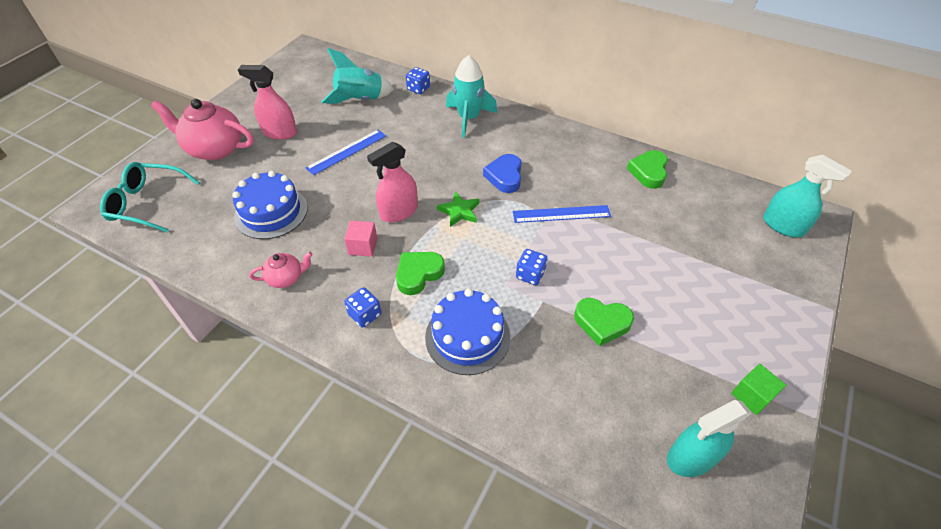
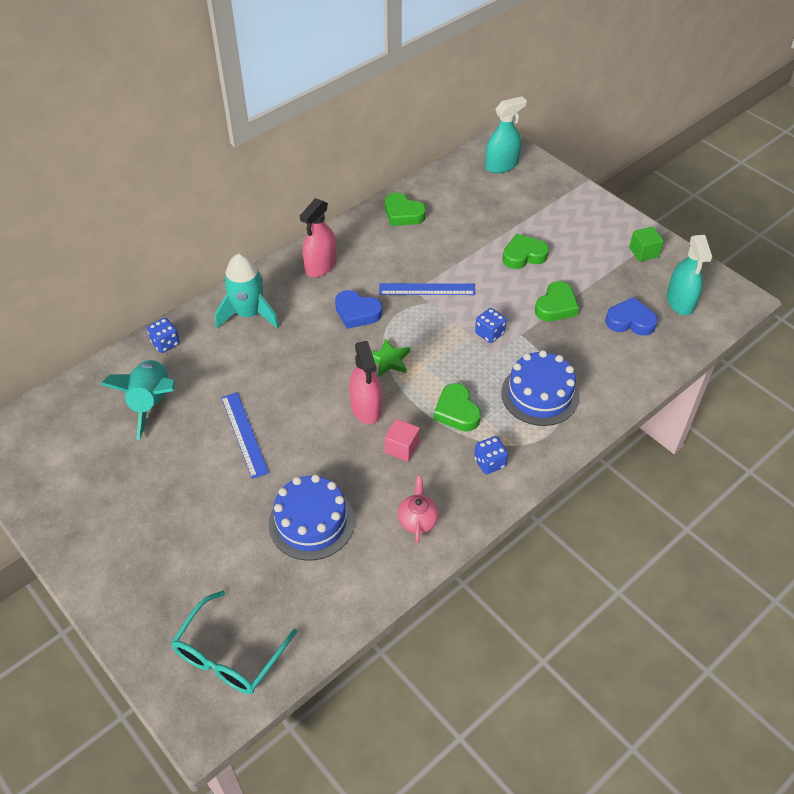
camera: 70 degrees left, 0 degrees up
(215, 149) = (159, 571): pink teapot -> none
(280, 132) = (167, 496): pink spray bottle -> pink spray bottle (321, 266)
(561, 214) = (427, 289): blue ruler -> blue ruler turned 75 degrees clockwise
(622, 403) = (630, 321): none -> blue heart
(659, 277) = (523, 255): none -> green heart

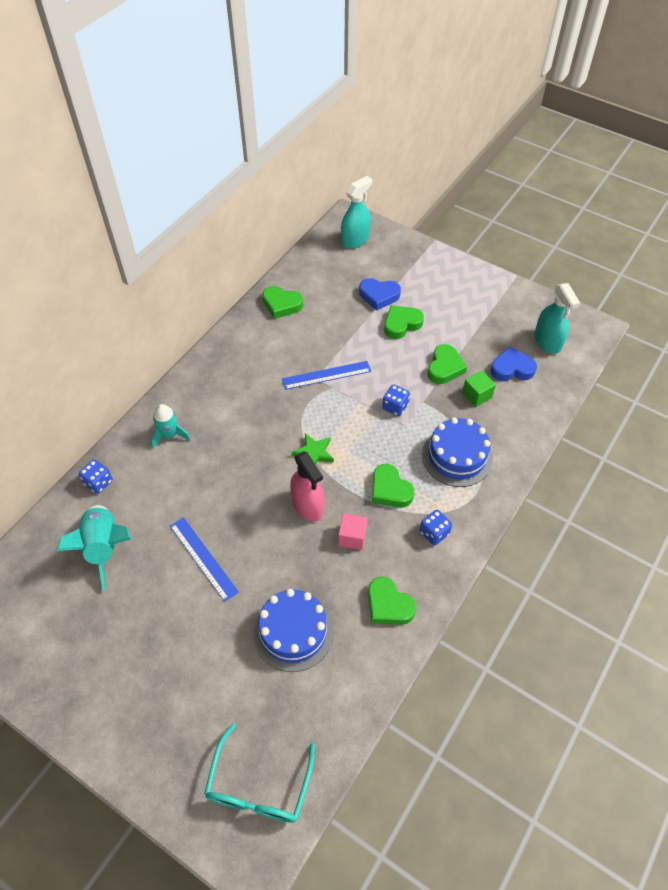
camera: 15 degrees left, 5 degrees up
(249, 314) = (170, 435): turquoise rocket -> turquoise rocket, size x0.65
(321, 266) = (222, 372): pink spray bottle -> none
(357, 312) = (270, 412): blue heart -> blue heart (379, 296)
(418, 520) = (388, 605): pink teapot -> green heart
(644, 252) = (503, 300): green cube -> green cube (477, 395)

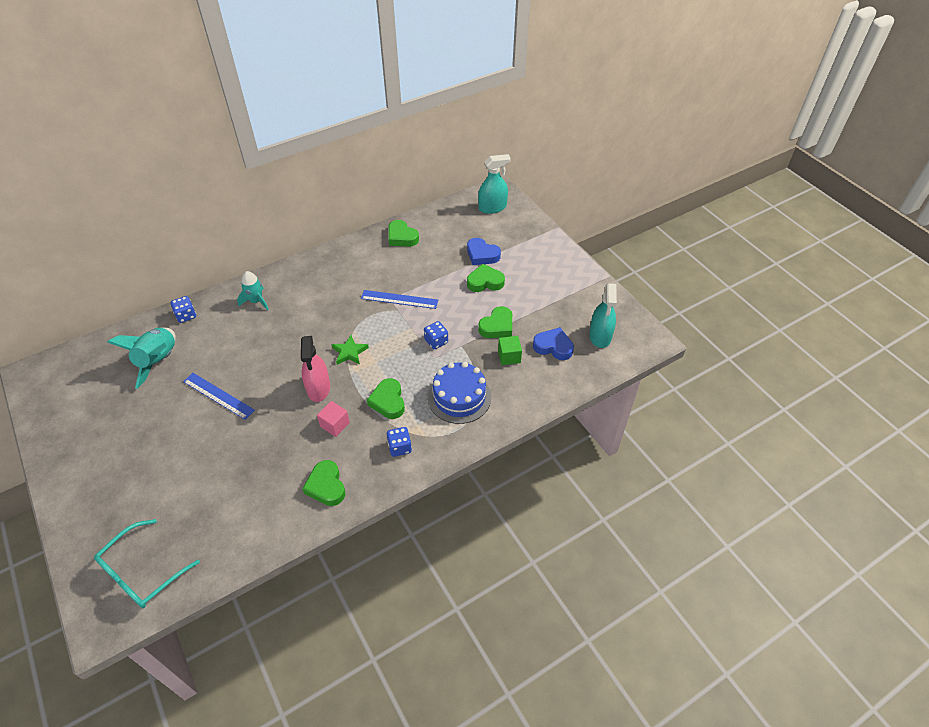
camera: 25 degrees right, 5 degrees down
(203, 558) = (218, 395): blue ruler -> blue ruler turned 45 degrees counterclockwise
(293, 631) = (243, 474): blue cake -> none

